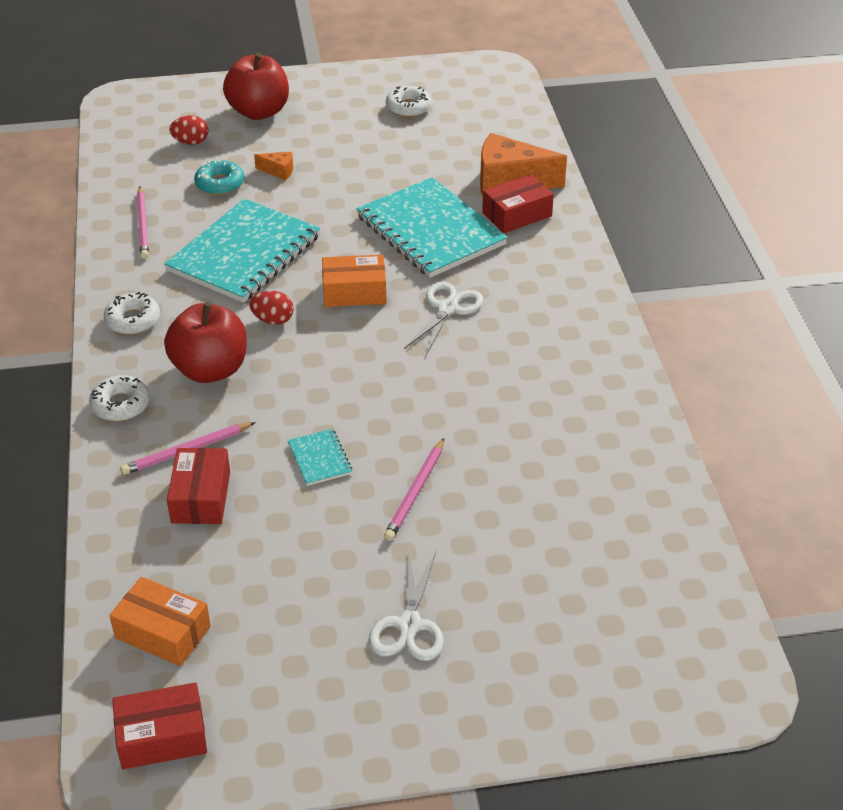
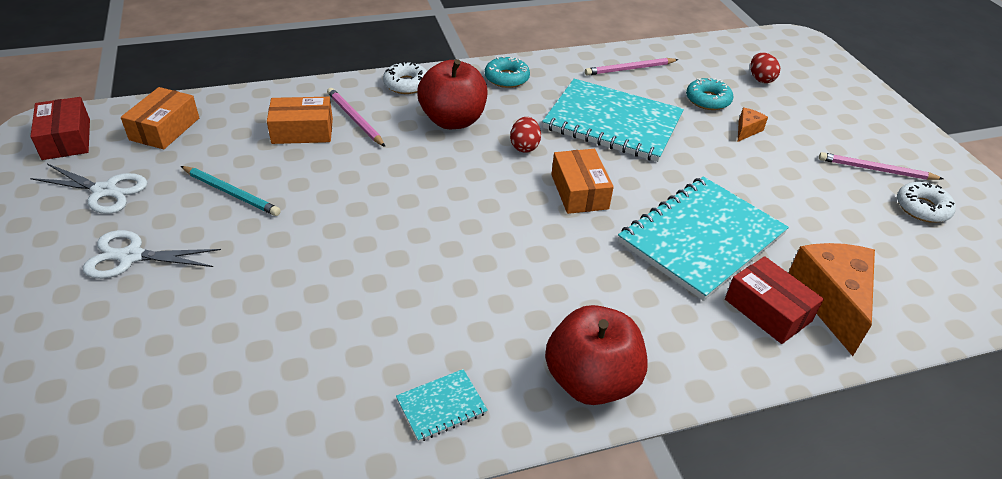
camera: 80 degrees right, 0 degrees up
(133, 320) = (506, 78): white donut -> turquoise donut
(201, 497) = (302, 131): red box -> orange box
(259, 112) = (835, 110): red apple -> red apple (591, 381)
(279, 171) = (746, 130): orange cheese -> orange cheese turned 150 degrees counterclockwise
(311, 552) = (231, 193): none -> turquoise pencil
(320, 458) = (344, 188): turquoise notebook -> turquoise notebook (441, 406)
(415, 492) = (296, 251): pink pencil -> pink pencil (876, 170)
(447, 309) = (571, 258): white scissors -> white scissors (105, 191)

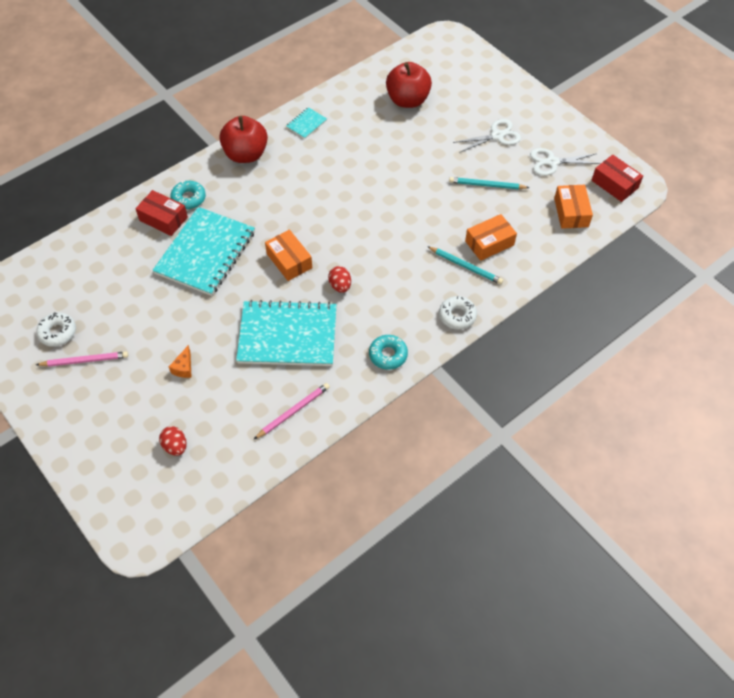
camera: 160 degrees right, 15 degrees up
(355, 119) = (465, 266): pink pencil -> turquoise pencil
(453, 120) = (401, 291): red apple -> red apple (407, 100)
(708, 100) = (219, 394): turquoise donut -> turquoise donut (188, 198)
(830, 301) = (128, 236): orange cheese -> none

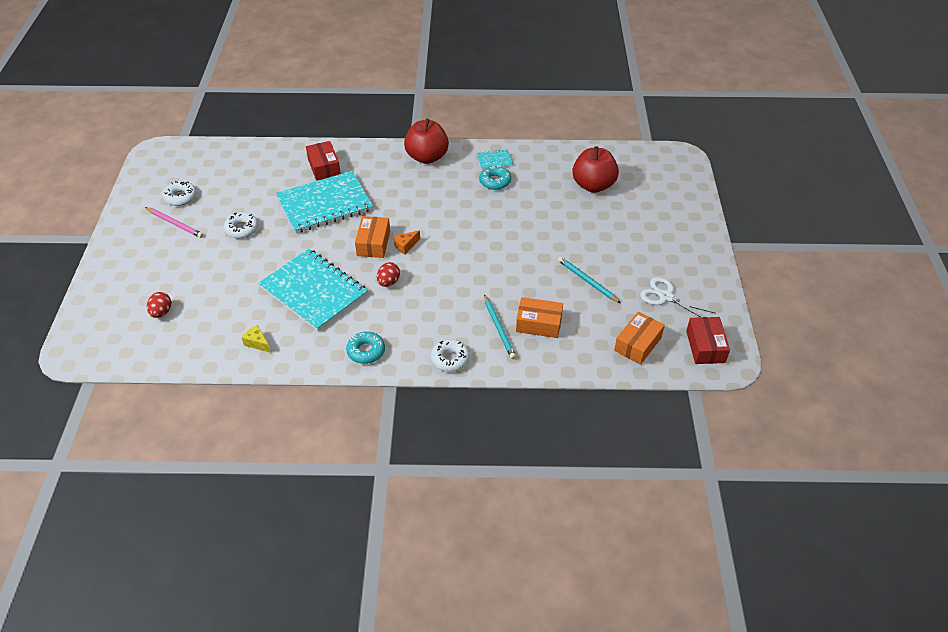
camera: 40 degrees right, 10 degrees down
(156, 323) = (242, 229): none -> white donut
(184, 368) = (225, 267): orange cheese -> orange cheese (405, 246)
(188, 198) = (355, 164): turquoise donut -> turquoise donut (495, 181)
(293, 411) = (257, 343): pink pencil -> yellow cheese
(497, 136) = (639, 250): white scissors -> none

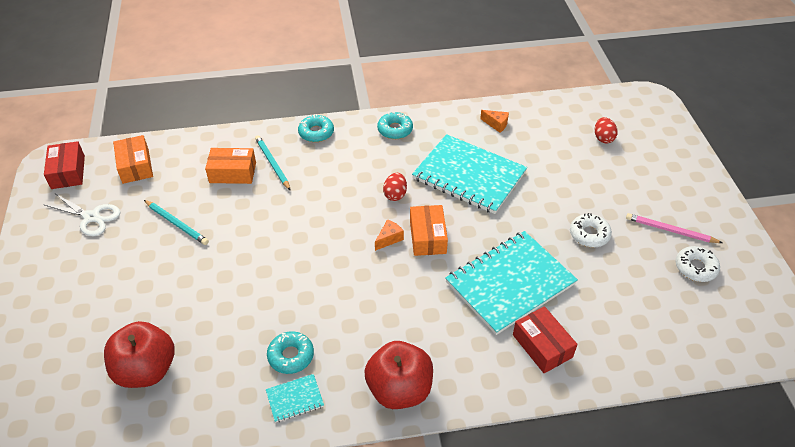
camera: 170 degrees right, 0 degrees up
(257, 343) = (496, 124): yellow cheese -> orange cheese
(450, 359) = (316, 132): white donut -> turquoise donut
(638, 344) = (135, 166): orange box -> orange box turned 45 degrees counterclockwise

